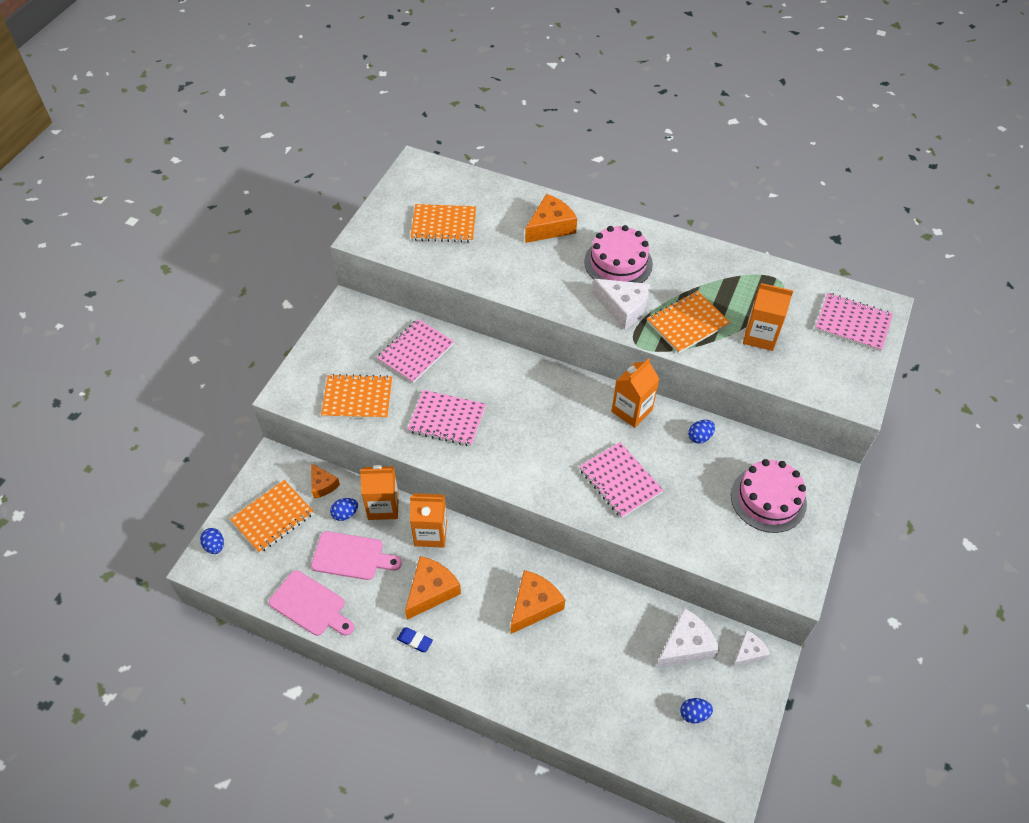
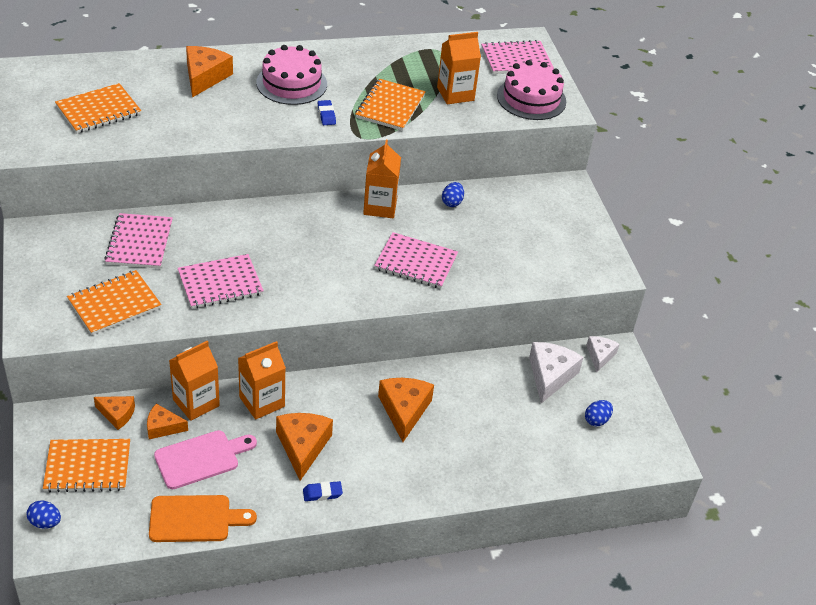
camera: 40 degrees left, 10 degrees down
(272, 517) = (88, 467): orange notebook -> orange notebook turned 75 degrees clockwise
(310, 605) = (195, 519): pink cutting board -> orange cutting board
(345, 514) = (163, 427): blue egg -> orange cheese
(623, 307) = (326, 115): white cheese -> blue eraser
(768, 499) = (541, 223): pink cake -> pink cake (531, 98)

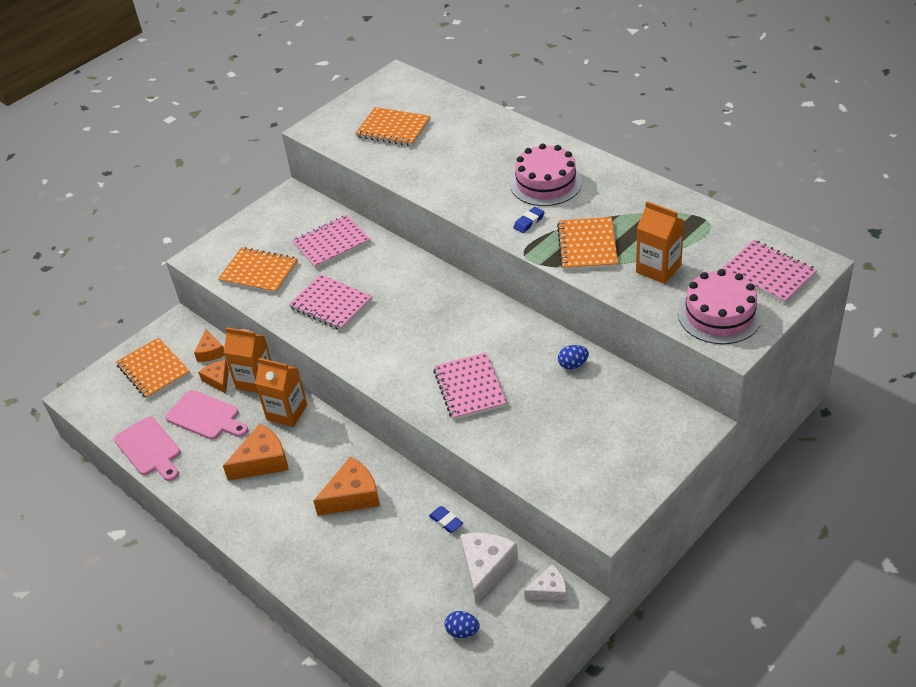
camera: 65 degrees right, 0 degrees up
(45, 522) = (93, 382): blue egg -> none
(195, 519) = (149, 449): orange cutting board -> pink cutting board
(205, 77) = (495, 143): orange cheese -> none
(322, 493) = (226, 500): blue eraser -> blue eraser (446, 521)
(380, 207) = (515, 328): orange carton -> none
(390, 106) = (587, 246): orange notebook -> orange notebook turned 75 degrees counterclockwise
(550, 375) = (486, 568): white cheese -> white cheese turned 60 degrees counterclockwise

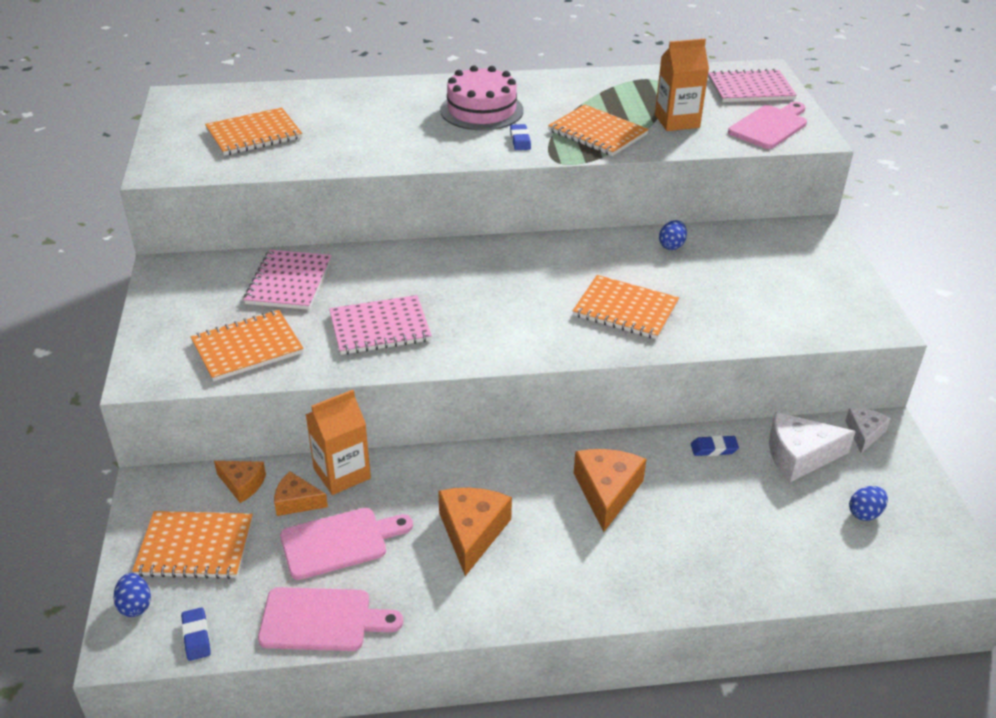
camera: 55 degrees left, 5 degrees down
(101, 380) = (135, 605): none -> blue egg
(101, 414) = (196, 636): none -> blue eraser
(287, 412) = (424, 475): orange carton -> none
(470, 388) = (625, 309): pink notebook -> orange notebook
(486, 568) = (799, 456): white cheese -> white cheese turned 60 degrees counterclockwise
(719, 314) = (770, 126): pink cake -> pink cutting board

